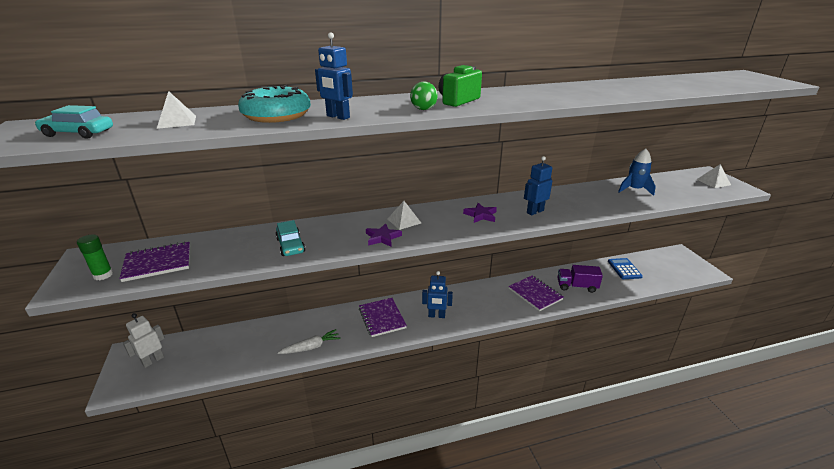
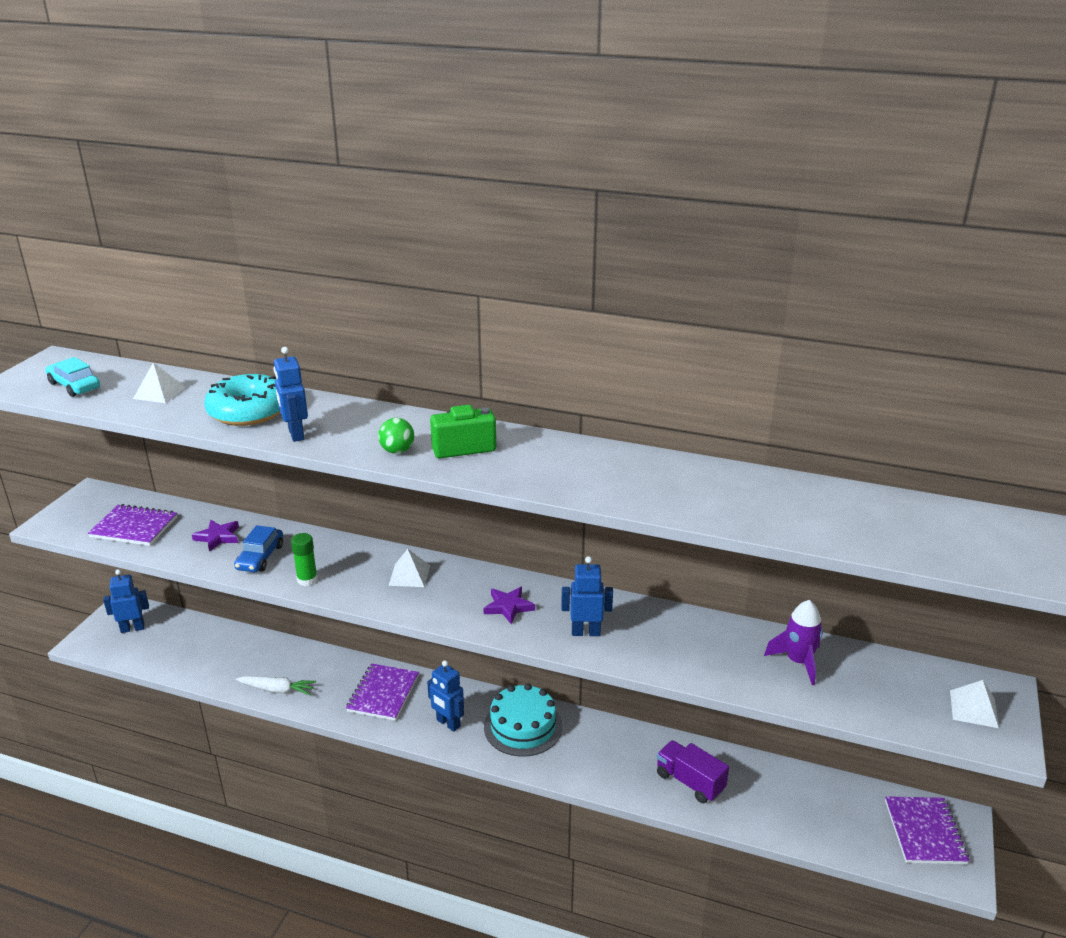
camera: 35 degrees right, 0 degrees up
(103, 275) = (84, 522): green glue stick -> green glue stick (307, 580)
(153, 360) = (132, 628): white robot -> blue robot
(290, 245) = (260, 557): turquoise car -> blue car
(382, 237) = (357, 588): purple star -> purple star (218, 537)
(476, 299) = (523, 726): none -> turquoise cake
(535, 294) = (612, 761): purple notebook -> purple notebook (925, 832)
(624, 269) = (809, 795): blue calculator -> none
(634, 189) = (798, 662): blue rocket -> purple rocket

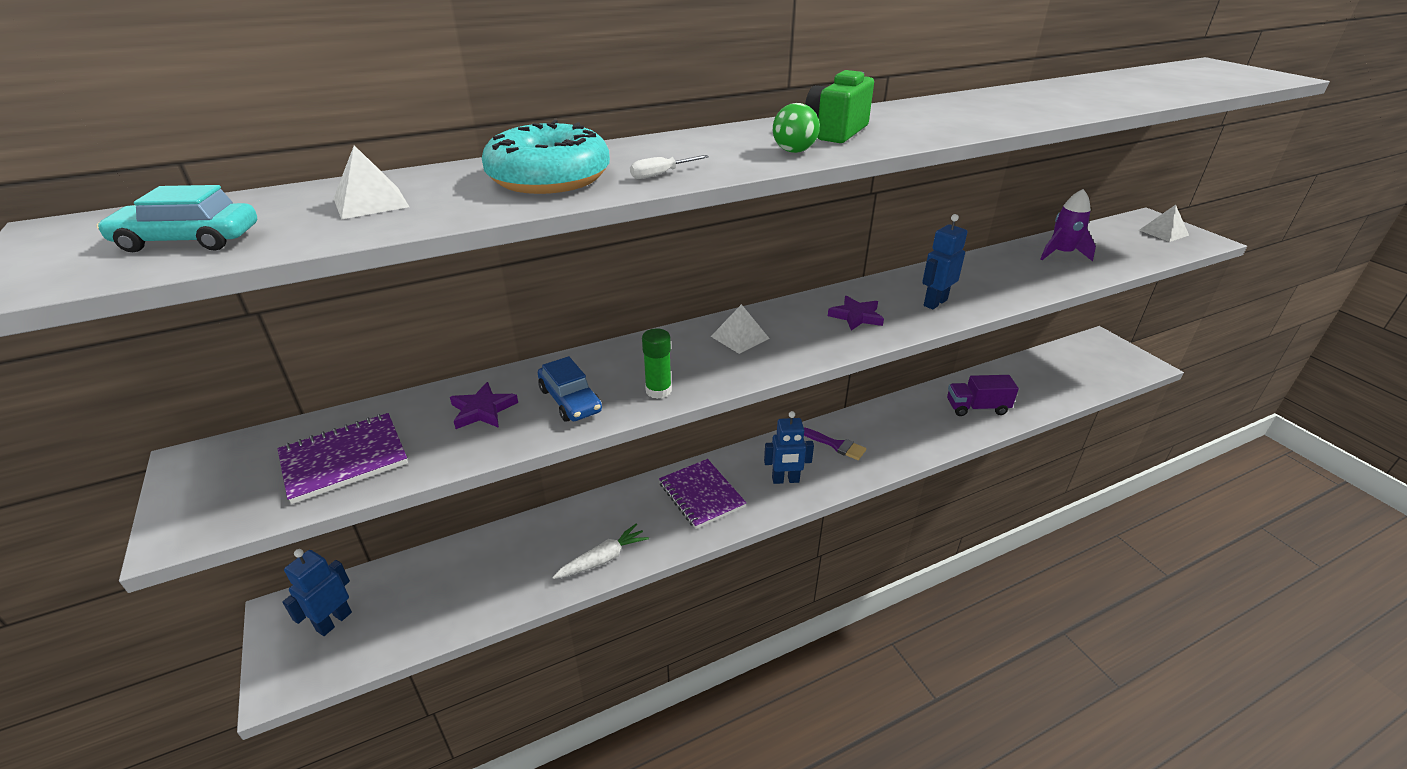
camera: 45 degrees left, 5 degrees up
(295, 434) = (661, 174): blue robot -> white screwdriver
(523, 726) = (836, 445): turquoise cake -> purple brush
(925, 832) = (1102, 355): purple notebook -> none

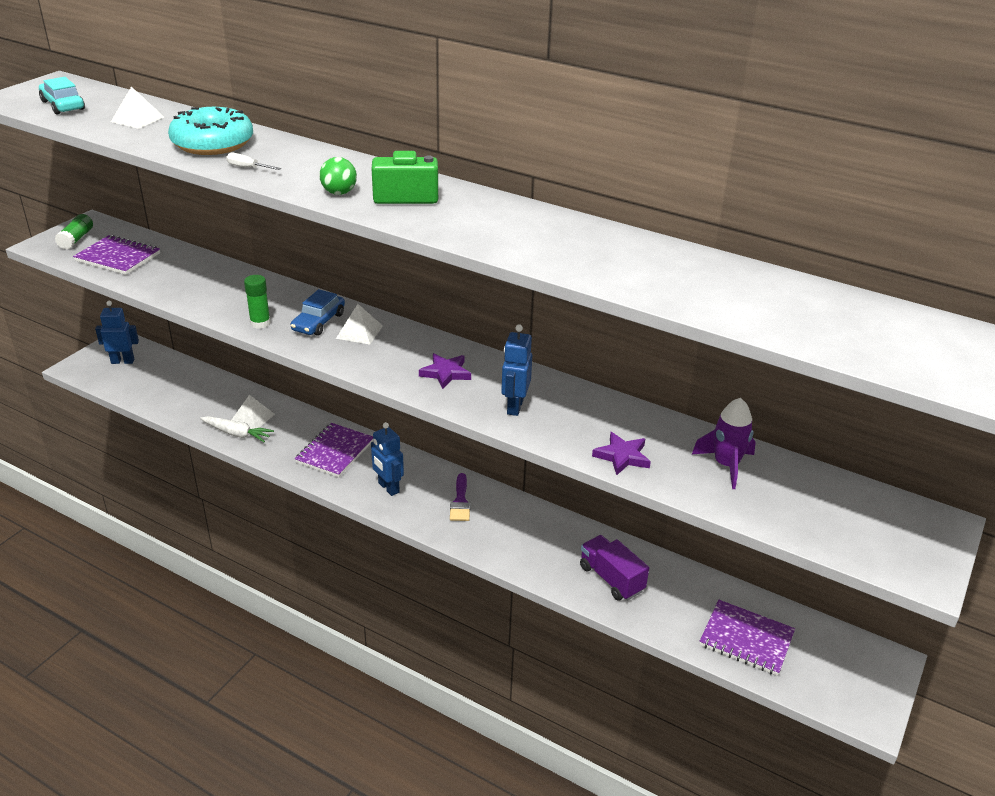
camera: 55 degrees right, 0 degrees up
(224, 487) = (76, 239): none -> green glue stick
(483, 410) = (191, 275): purple star -> purple star (622, 456)
(570, 400) = (223, 298): blue car -> blue car (318, 322)
(935, 303) = (514, 406): blue robot -> blue robot turned 90 degrees counterclockwise
(1065, 379) = (746, 639): none -> purple notebook
(1163, 232) = (902, 537): white pyramid -> white pyramid (252, 417)

